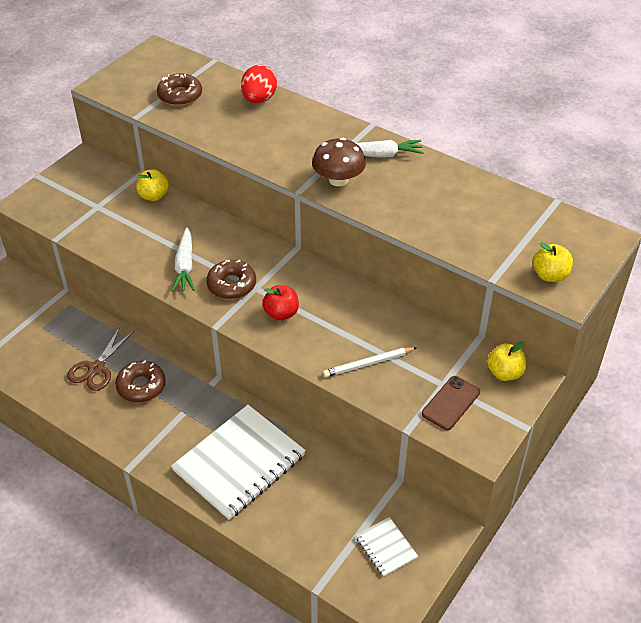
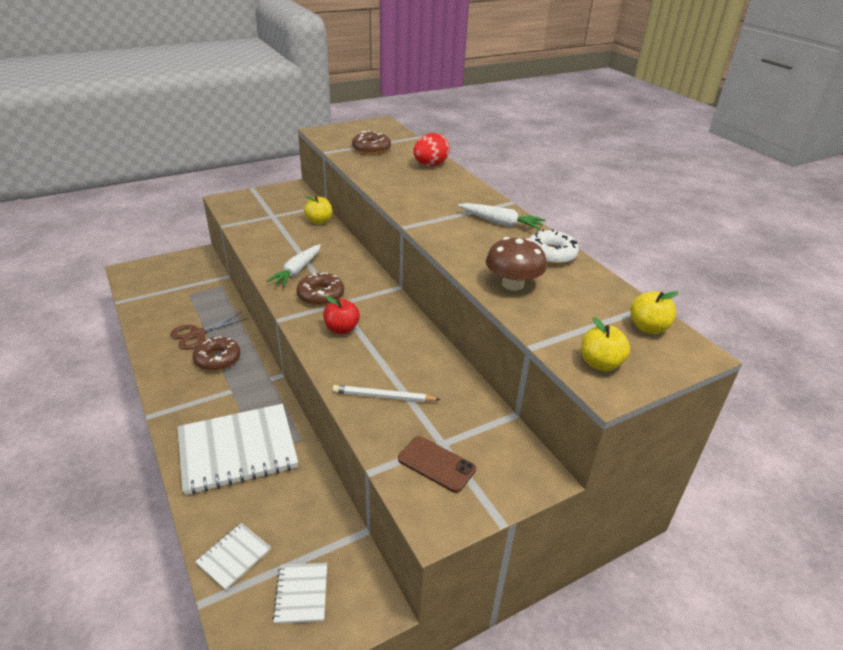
camera: 25 degrees right, 10 degrees down
(312, 547) = (234, 556): none -> white notebook
(338, 180) = (447, 228): brown mushroom -> brown mushroom (513, 284)
(446, 177) = (551, 254): none -> white donut
(450, 403) = (436, 464): brown phone -> brown phone turned 60 degrees clockwise
(504, 373) = (516, 458): yellow apple -> yellow apple (648, 327)

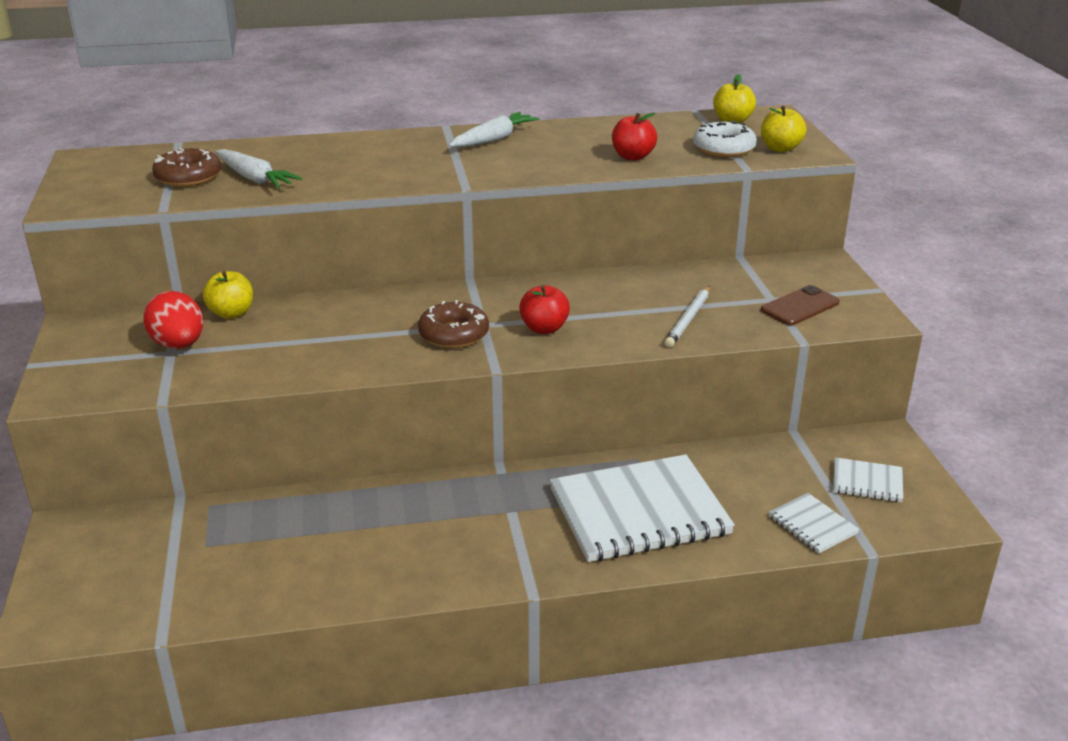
camera: 70 degrees left, 5 degrees down
(198, 334) = (344, 538): brown scissors -> none
(217, 359) = (426, 520): brown donut -> none
(237, 450) = (639, 512): white notebook -> white notebook turned 75 degrees clockwise
(297, 271) = (374, 346): white carrot -> white carrot (254, 178)
(430, 165) = (291, 149): red egg -> red egg (179, 345)
(513, 284) = (633, 157): brown mushroom -> red apple
(551, 254) = (581, 130): white donut -> white donut (723, 149)

